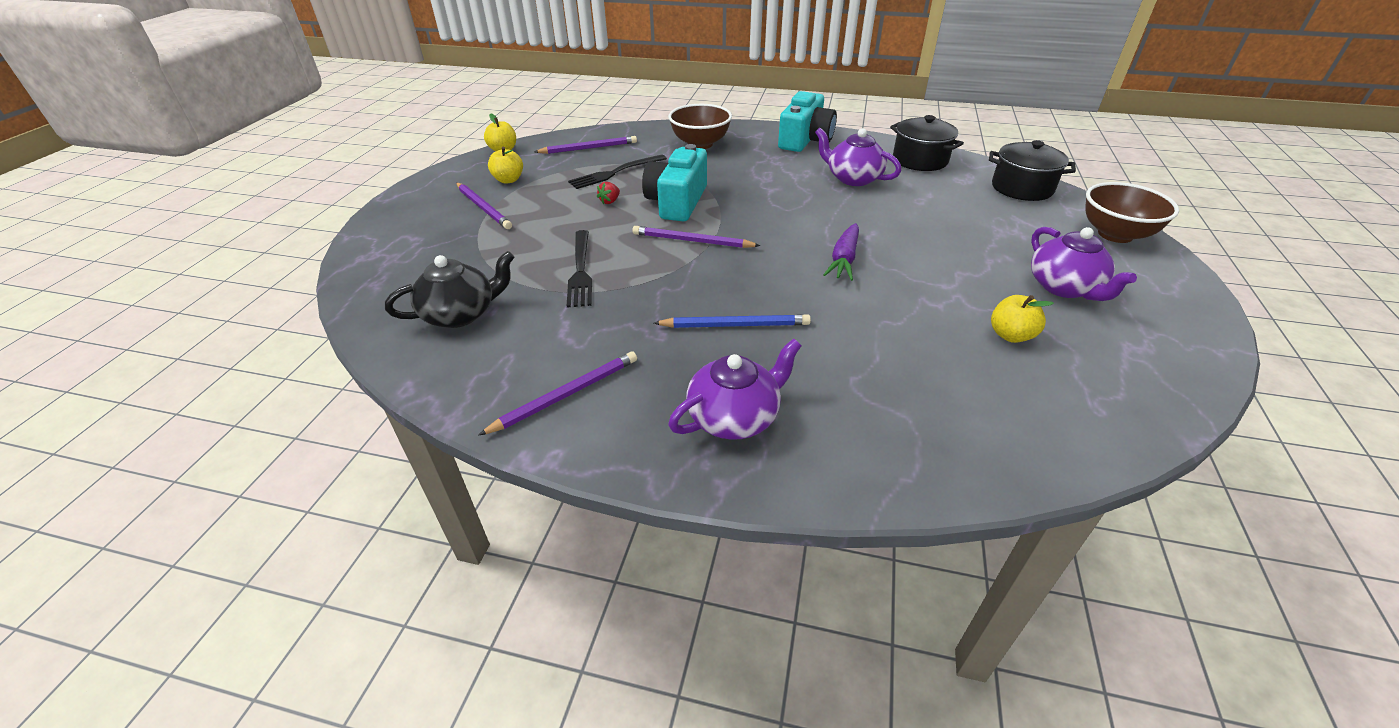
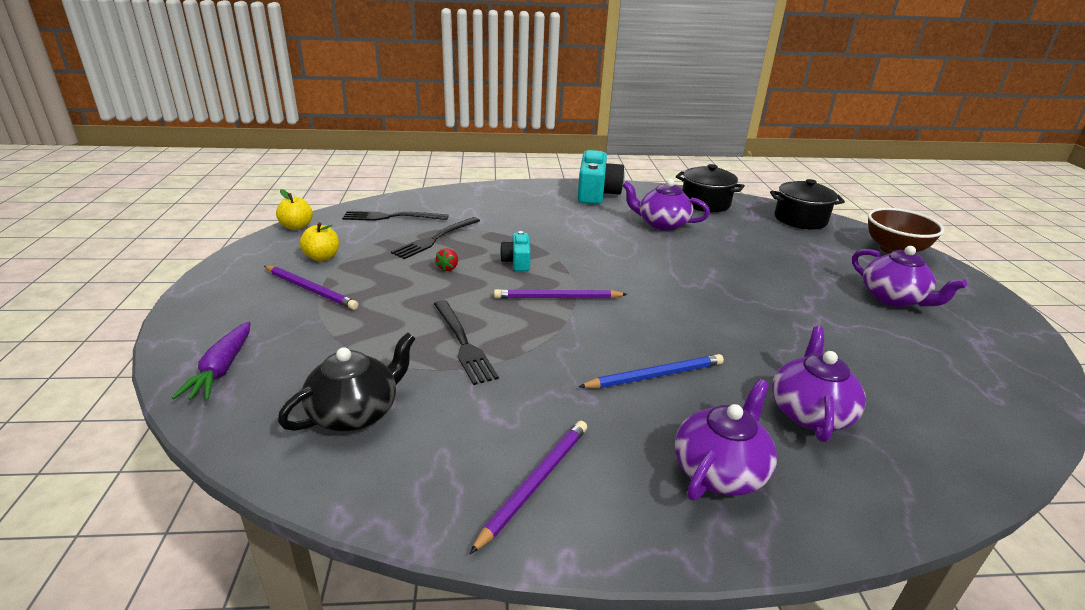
camera: 20 degrees left, 10 degrees down
(588, 148) = (391, 217): purple pencil -> black fork
(677, 202) = (517, 261): turquoise camera -> turquoise camera, size x0.53
(700, 144) = (502, 204): brown bowl -> none
(844, 259) = (706, 297): purple carrot -> purple carrot (222, 369)
(866, 384) = (809, 412): none -> purple teapot
(1010, 335) = (887, 346): yellow apple -> none

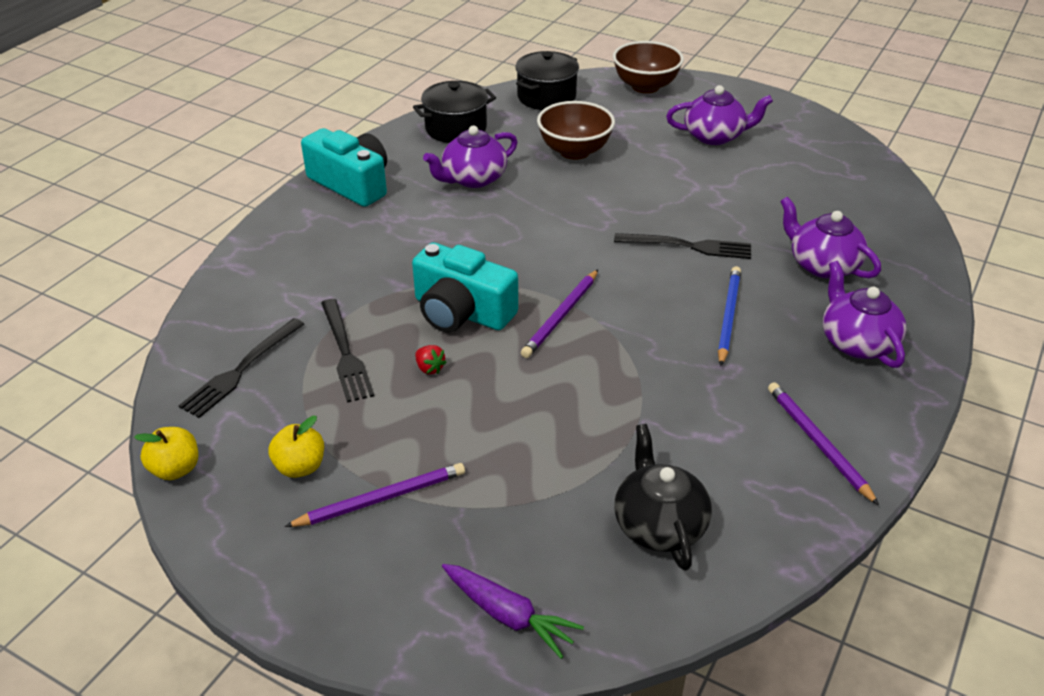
camera: 55 degrees left, 10 degrees up
(463, 343) = (594, 412): black fork -> black fork (688, 246)
(517, 261) = (461, 312): turquoise camera -> turquoise camera, size x1.89
(756, 247) = (574, 151): none -> brown bowl

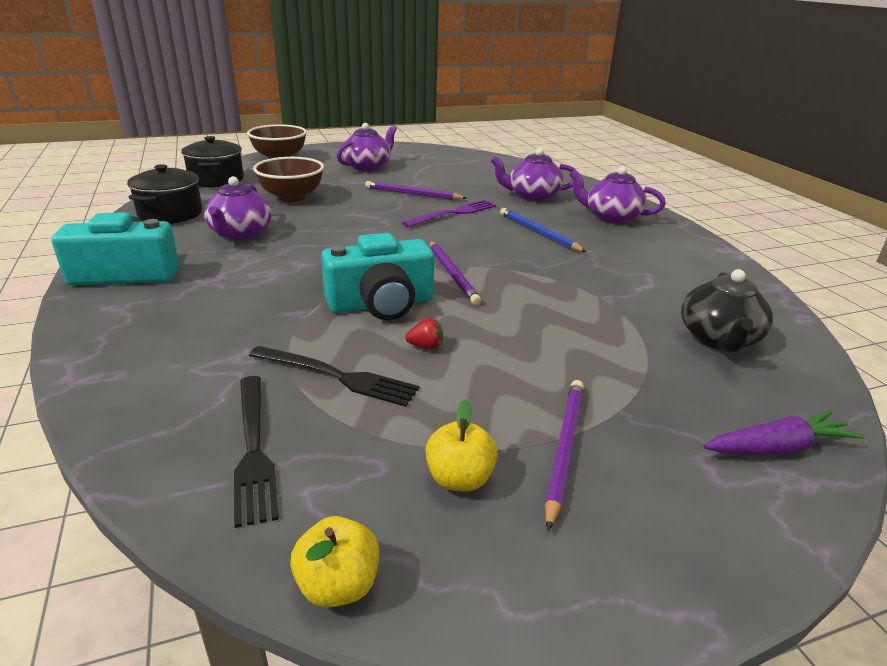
camera: 50 degrees left, 10 degrees down
(658, 524) = (719, 339): black teapot -> black teapot turned 105 degrees counterclockwise
(688, 246) = (453, 213): black fork -> purple fork
(817, 443) = (688, 261): purple pencil -> purple pencil (413, 194)

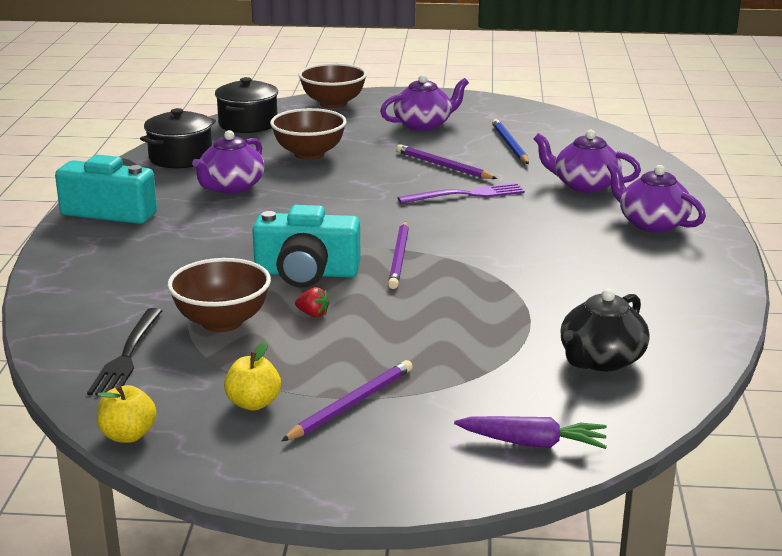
camera: 25 degrees right, 5 degrees down
(337, 376) = (222, 322): black fork -> brown bowl
(538, 233) = (539, 229): blue pencil -> blue pencil (509, 145)

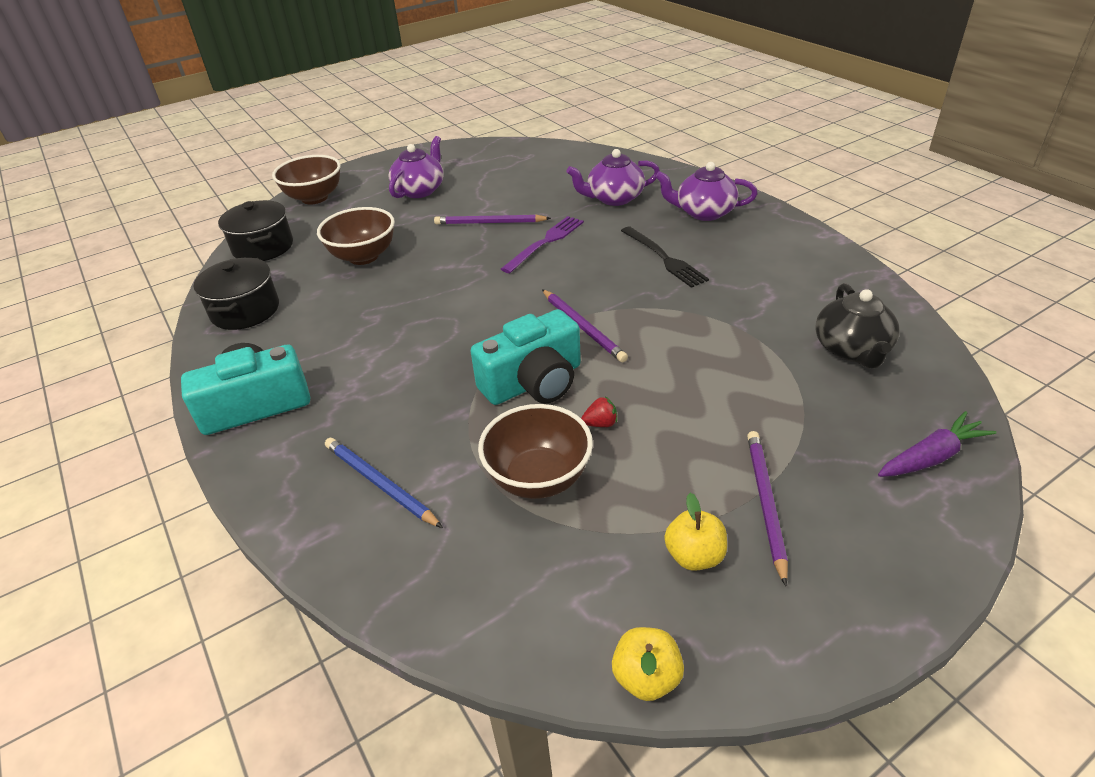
camera: 35 degrees left, 15 degrees up
(127, 356) = (508, 574): black fork -> black fork (664, 258)
(231, 187) = (339, 322): purple teapot -> none
(509, 145) = (511, 183): blue pencil -> blue pencil (380, 484)

